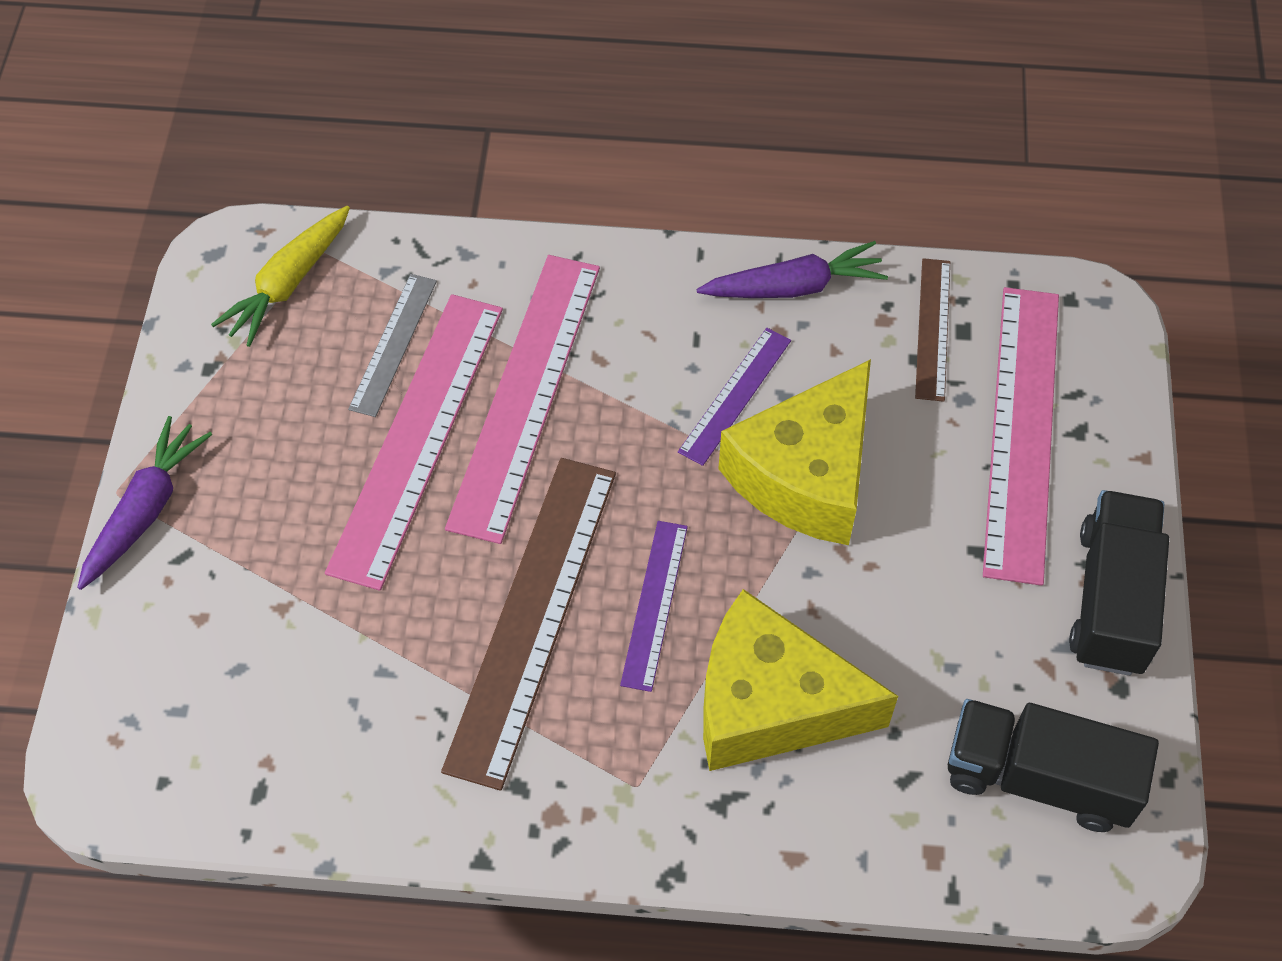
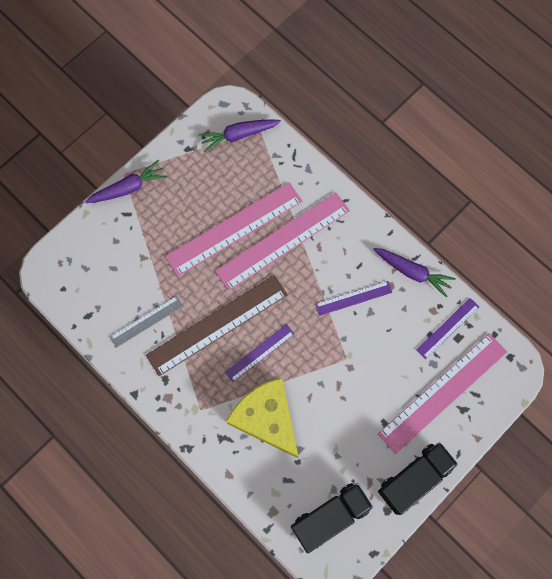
camera: 40 degrees right, 15 degrees up
(288, 284) = (238, 135): yellow carrot -> purple carrot
(393, 344) = (254, 186): grey ruler -> grey ruler (146, 321)
(806, 475) = (351, 347): yellow cheese -> none
(933, 328) = (447, 328): brown ruler -> purple ruler
(1038, 778) = (330, 516): black truck -> black truck turned 90 degrees clockwise

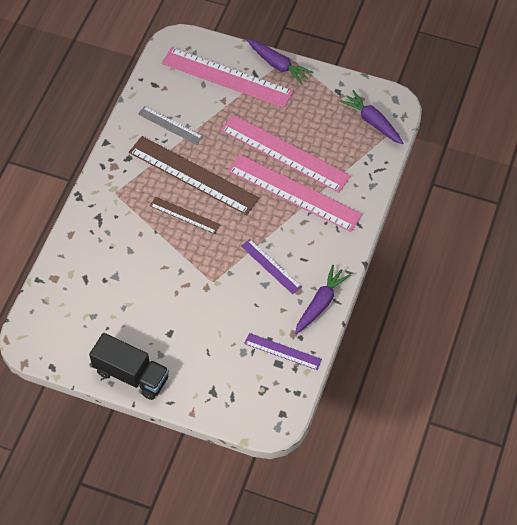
camera: 65 degrees right, 15 degrees down
(259, 353) = (184, 215): purple ruler -> brown ruler
(267, 418) = (131, 242): yellow cheese -> none
(330, 516) = (69, 322): black truck -> none
(412, 272) = (320, 303): purple carrot -> purple carrot turned 150 degrees counterclockwise
(443, 392) = (220, 369): pink ruler -> pink ruler (227, 77)

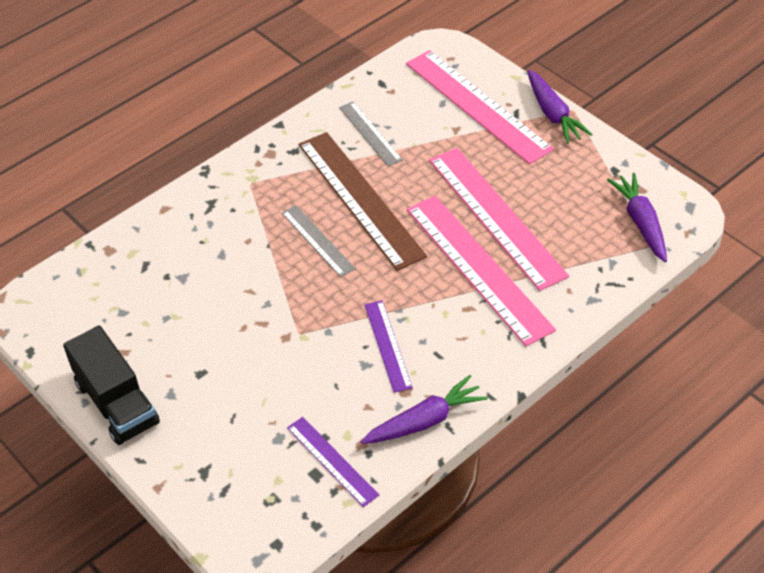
camera: 30 degrees right, 10 degrees down
(184, 215) = (317, 240): brown ruler -> grey ruler

